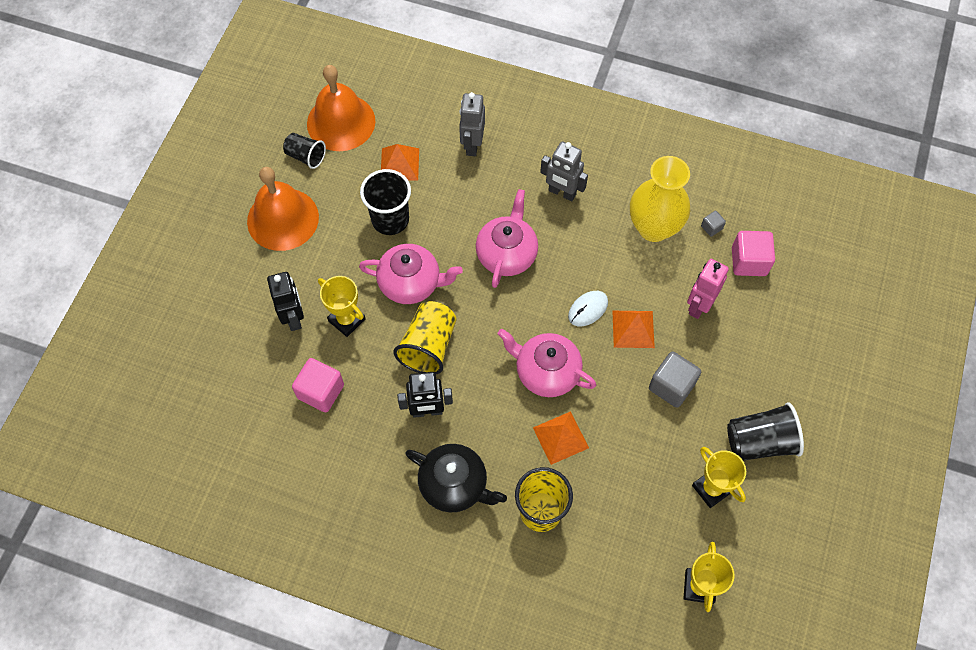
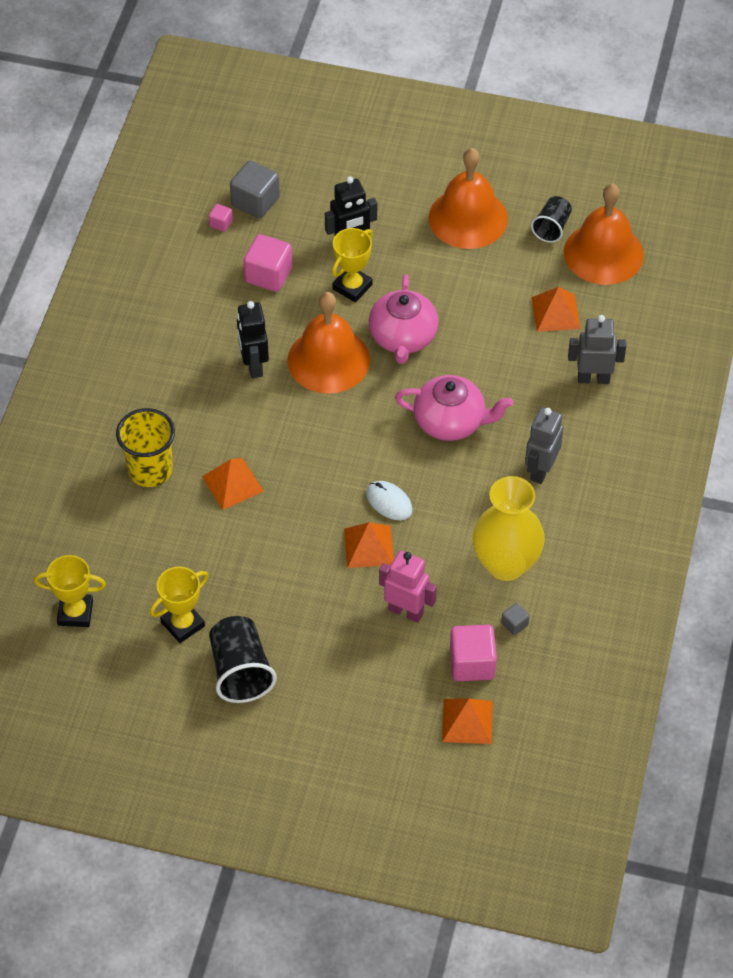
camera: 85 degrees right, 10 degrees down
(249, 431) = (221, 223): none -> pink cube
(390, 220) = (480, 311): black cup -> none
(428, 346) = (328, 360): yellow cup -> orange bell
(454, 484) = (175, 395): black teapot -> none
(546, 372) = (308, 467): pink teapot -> none
(671, 386) = (301, 585): grey cube -> grey cube (255, 201)
(802, 270) = (467, 721): none -> orange pyramid

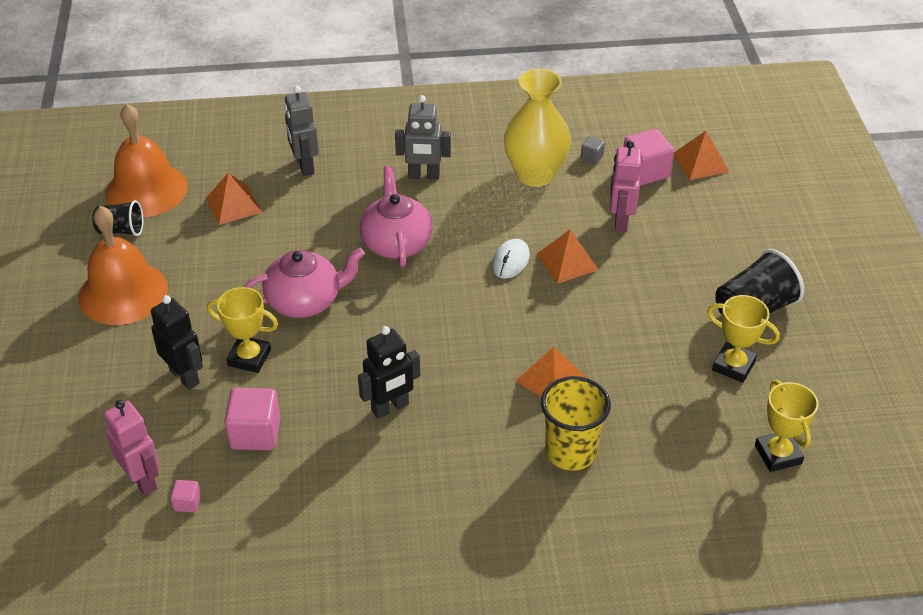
camera: 110 degrees left, 10 degrees down
(255, 201) = (142, 480): grey cube -> pink robot
(328, 360) = (357, 349): orange bell -> none

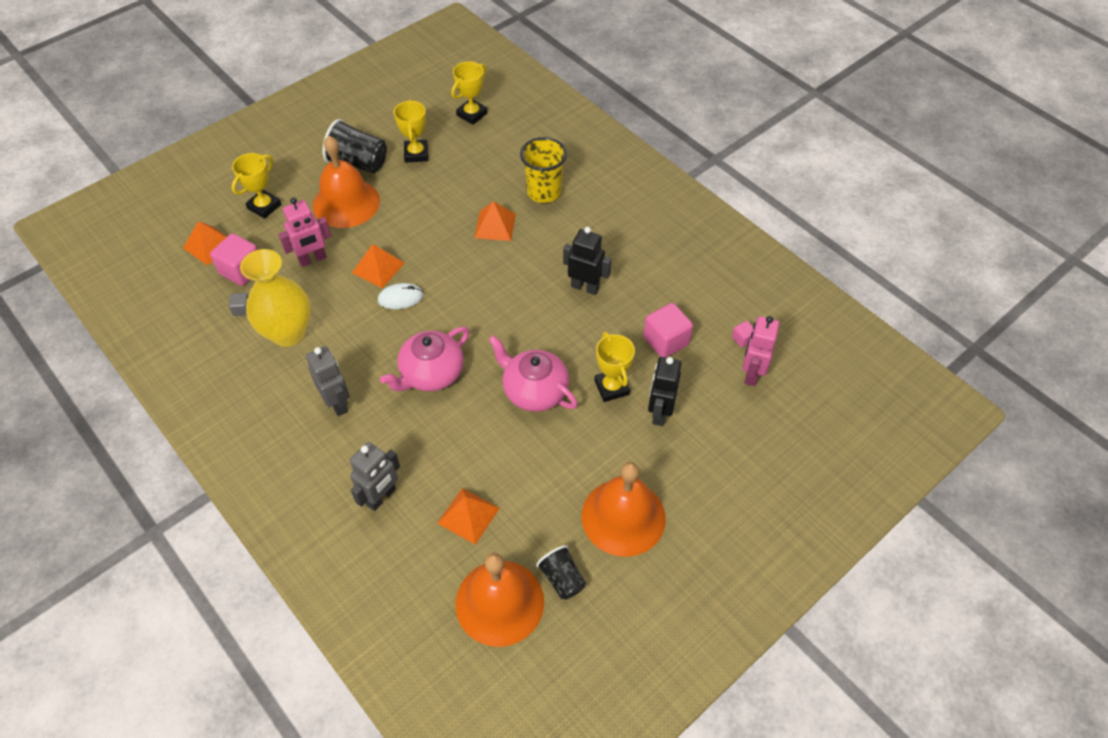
camera: 125 degrees left, 10 degrees up
(689, 275) = (346, 203): none -> orange bell
(731, 215) = (264, 206): none -> yellow trophy

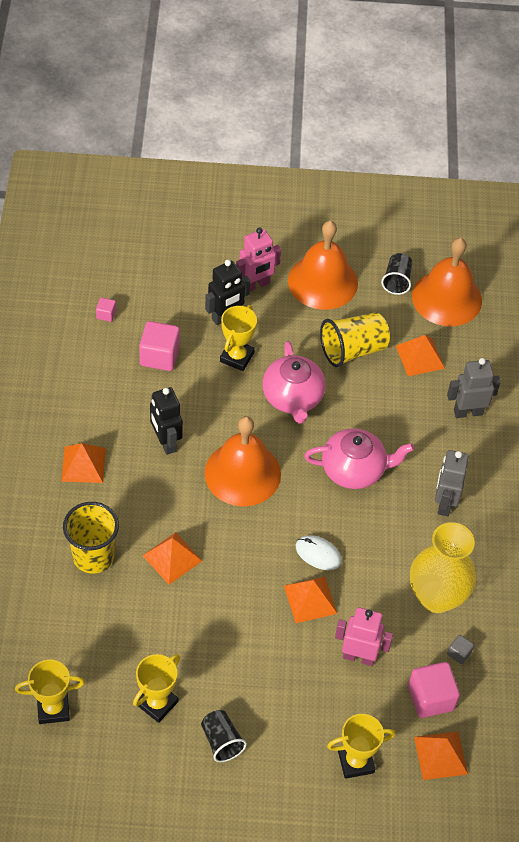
camera: 140 degrees left, 0 degrees up
(346, 203) = (276, 698): orange bell -> orange bell (242, 473)
(358, 163) = (221, 741): black cup -> black cup, size x0.62
(530, 472) = (352, 350): none -> yellow cup
(618, 233) = (83, 464): none -> orange pyramid
(751, 373) = (132, 290): pink robot -> pink robot (256, 285)

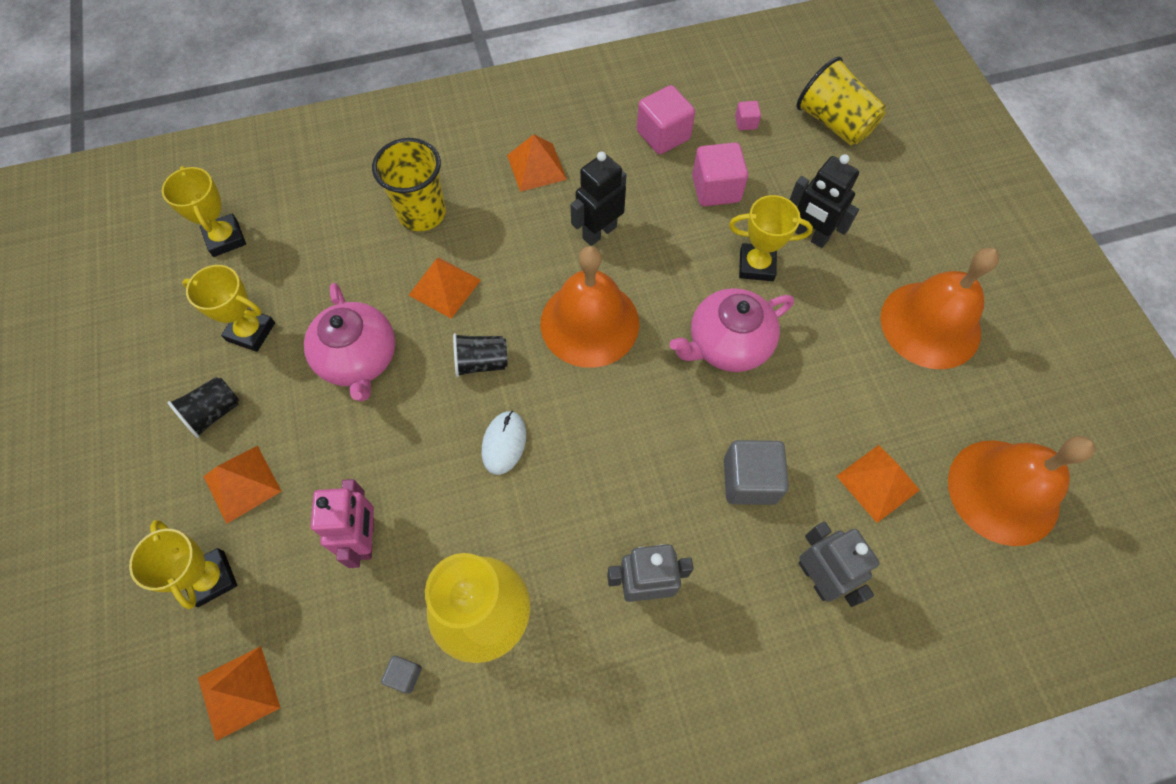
camera: 75 degrees right, 10 degrees up
(256, 285) = (877, 252): pink robot -> none
(310, 599) = (434, 453): orange pyramid -> orange pyramid (242, 483)
(352, 350) = (840, 392): yellow cup -> yellow cup (834, 123)
(354, 470) = (649, 450): pink teapot -> pink teapot (358, 359)
(395, 422) = (749, 481): none -> grey cube
(396, 281) = (990, 415): black cup -> black cup (481, 362)
(431, 698) = (325, 653): pink cube -> pink cube (663, 135)

